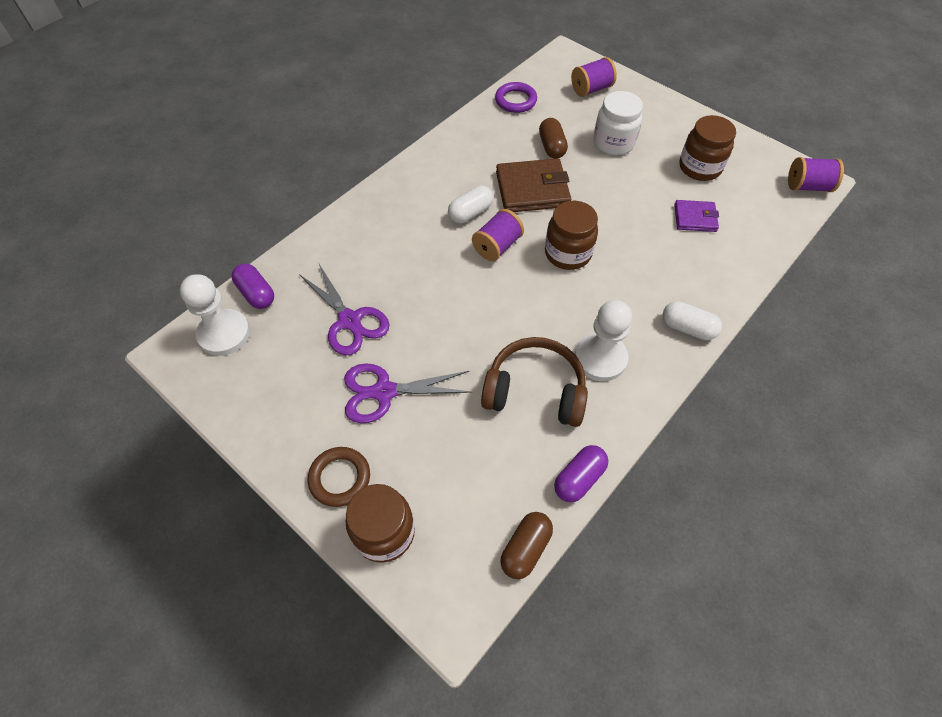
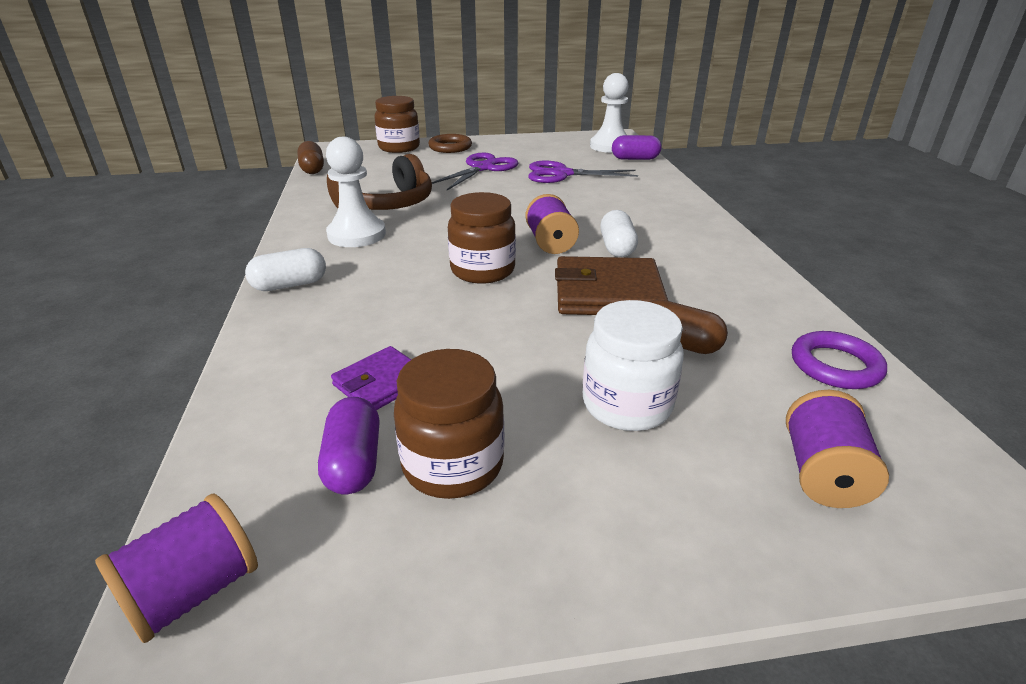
camera: 130 degrees right, 25 degrees down
(532, 189) = (607, 293): brown wallet -> brown wallet turned 60 degrees clockwise
(579, 478) = (306, 193): purple capsule -> purple capsule (354, 462)

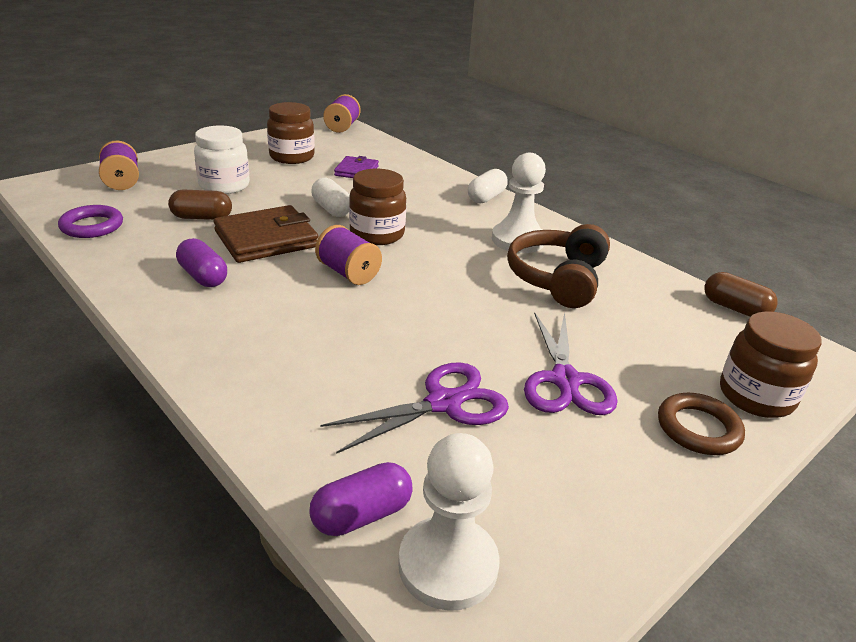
camera: 145 degrees right, 0 degrees up
(354, 462) = (332, 151): purple capsule -> purple capsule (203, 276)
(617, 247) = (282, 283): white capsule -> white capsule (332, 209)

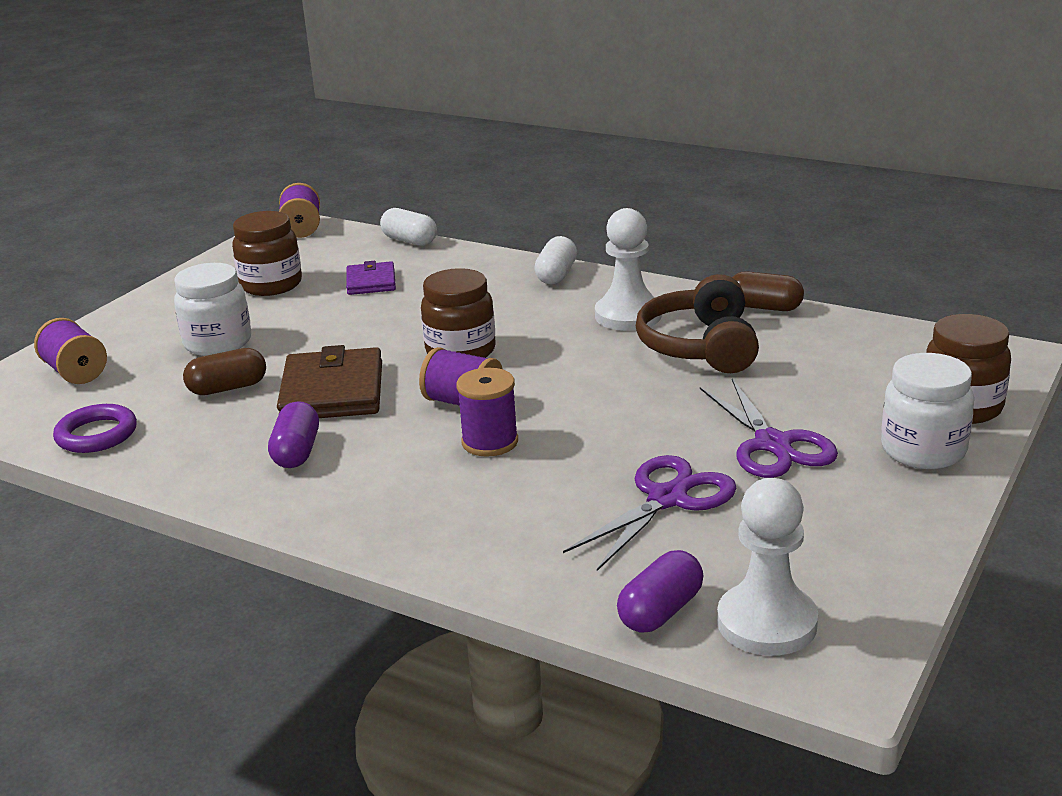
camera: 15 degrees left, 5 degrees down
(203, 276) = (296, 452): purple capsule -> purple capsule turned 60 degrees clockwise
(266, 239) = (332, 391): brown wallet -> brown wallet turned 45 degrees counterclockwise
(332, 209) = (381, 337): white capsule -> white capsule (409, 241)
(342, 310) = (490, 442): none -> purple spool
(698, 428) = (923, 450): brown ring -> white jar
(735, 308) = (901, 328): brown capsule -> brown capsule (764, 307)

